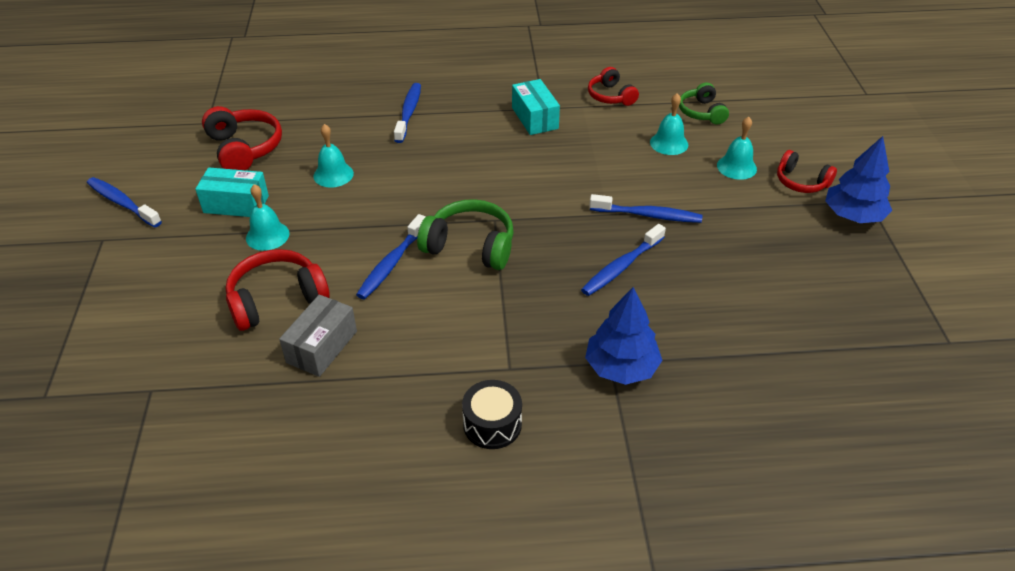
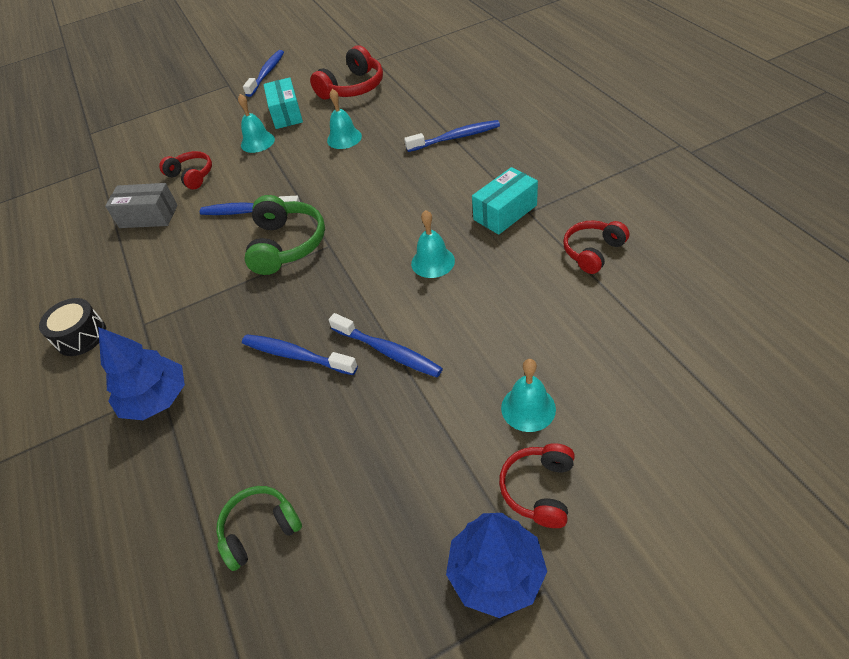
camera: 75 degrees right, 5 degrees up
(277, 299) = (191, 176): red headphones -> red headphones, size x0.65
(648, 215) = (388, 351): blue toothbrush -> blue toothbrush turned 45 degrees counterclockwise
(669, 143) = (534, 329): turquoise bell -> turquoise bell (433, 262)
(701, 112) = (625, 341): green headphones -> green headphones (260, 529)

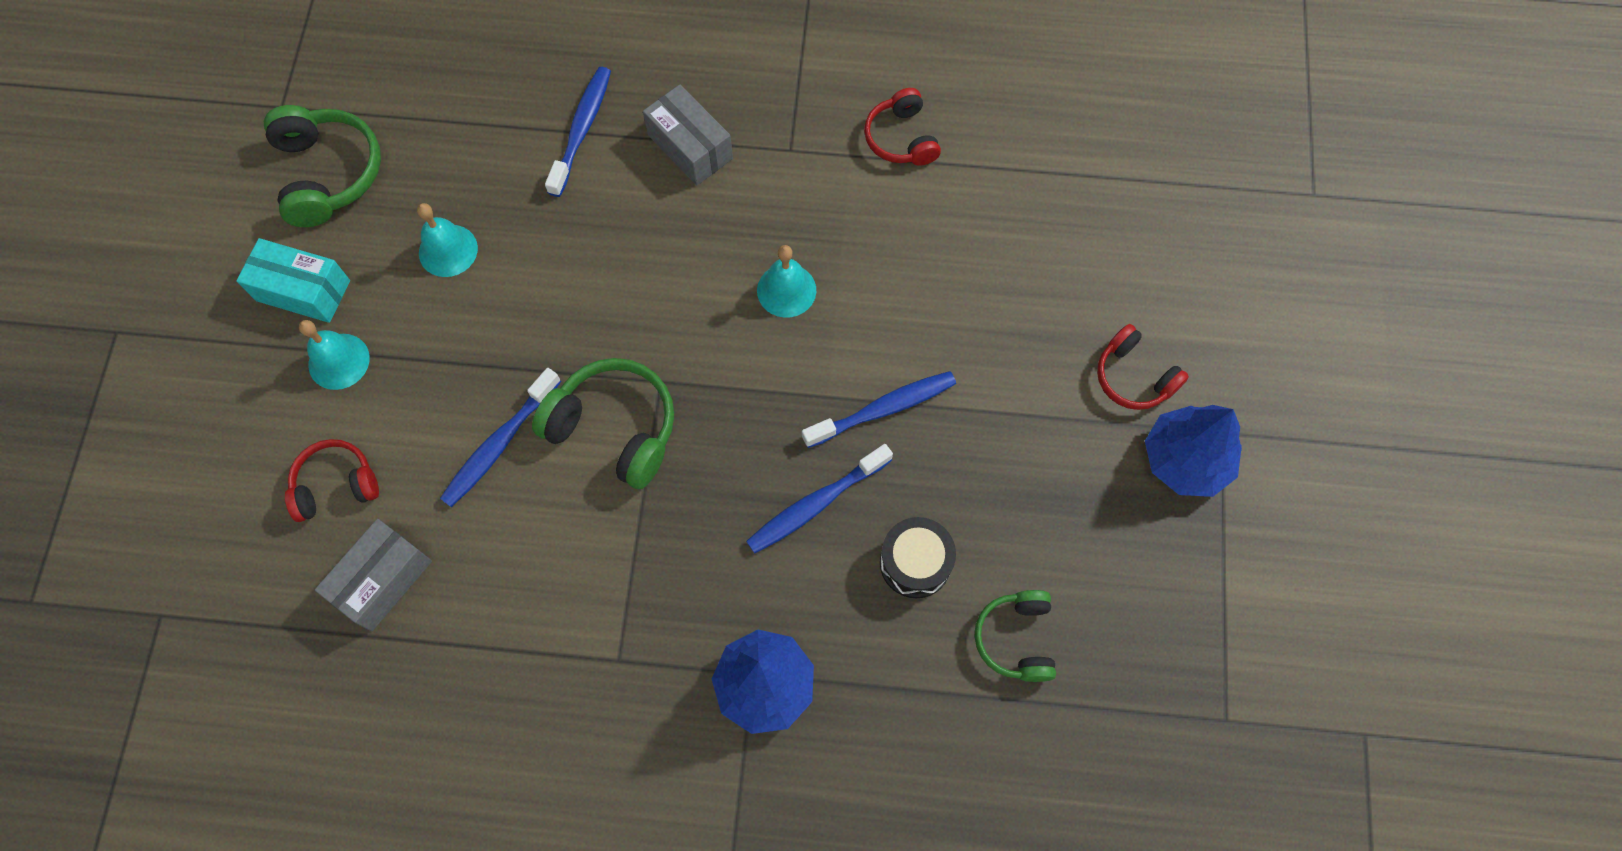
camera: 65 degrees left, 20 degrees up
(81, 336) = (575, 748): black drum -> black drum (915, 563)
(267, 73) = (147, 262): blue toothbrush -> none
(353, 88) = (328, 173): red headphones -> green headphones
(487, 176) = (690, 147): none -> grey box
(505, 212) = (770, 172): turquoise box -> none
(528, 408) = (1047, 329): turquoise bell -> none

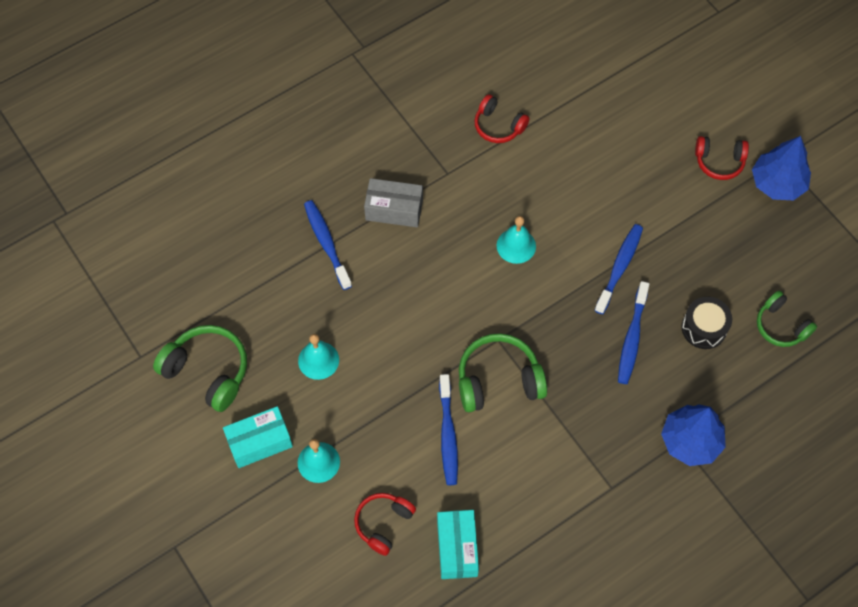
camera: 40 degrees left, 5 degrees down
(382, 580) = (457, 548): grey box -> turquoise box

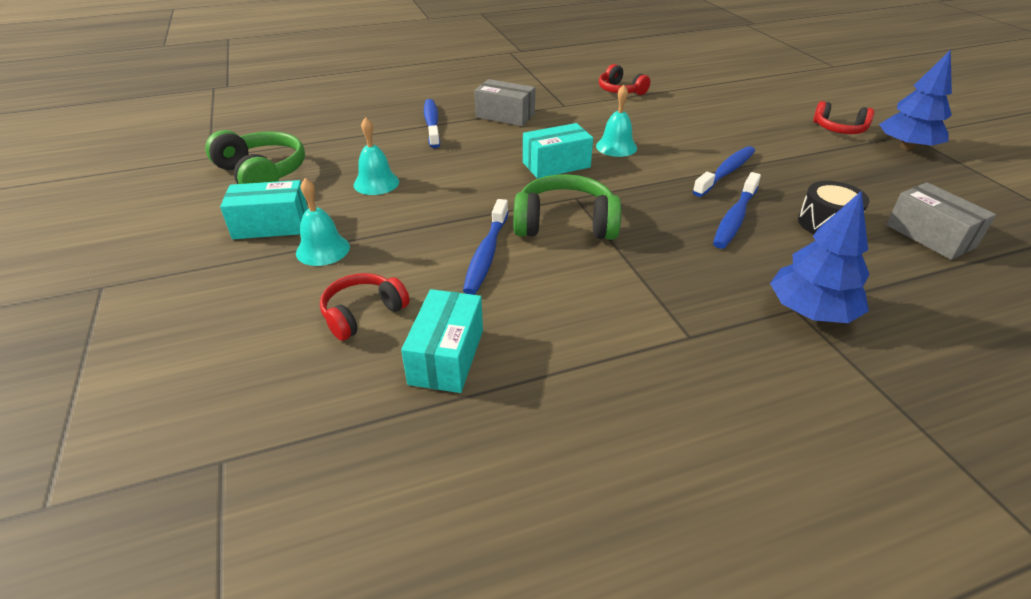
camera: 15 degrees right, 25 degrees down
(468, 291) = (556, 165): none -> turquoise box
(781, 326) = (930, 236): green headphones -> grey box

